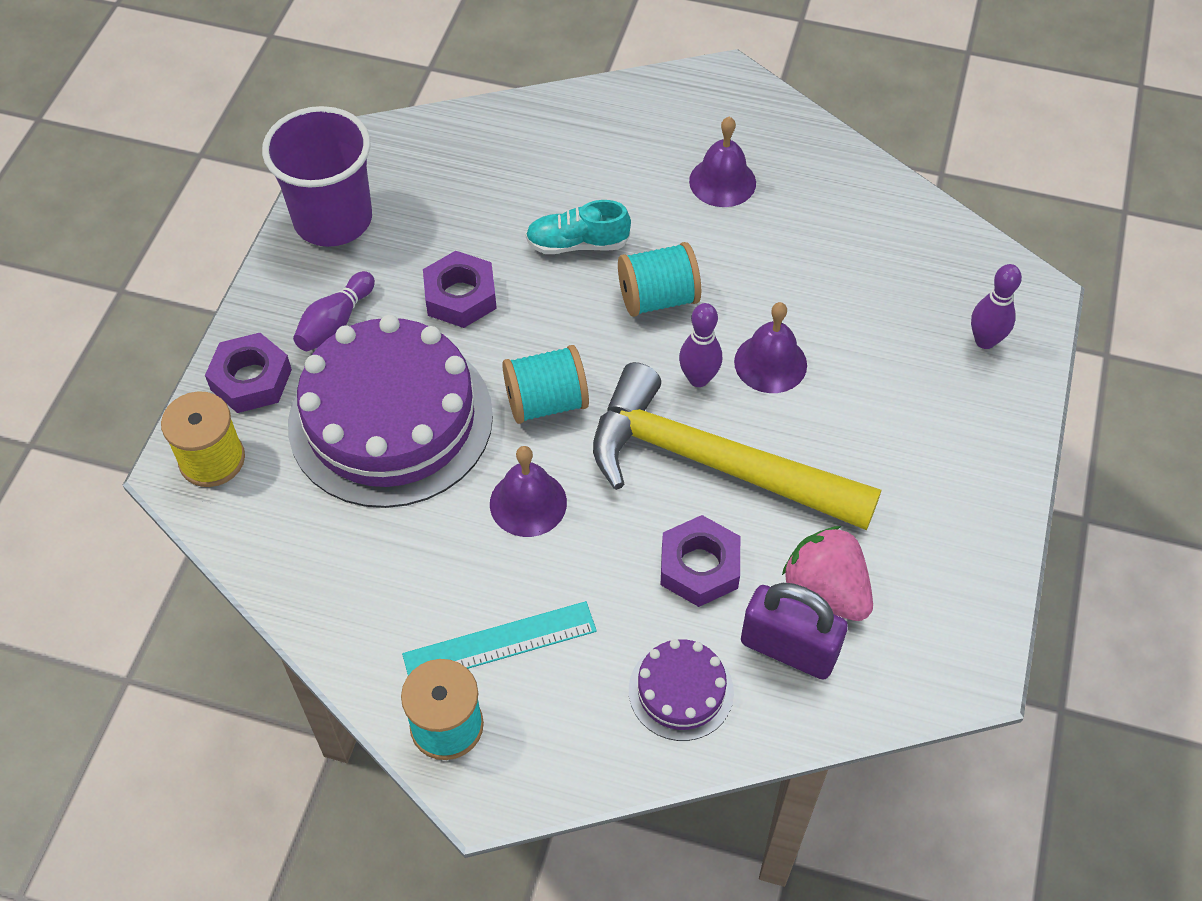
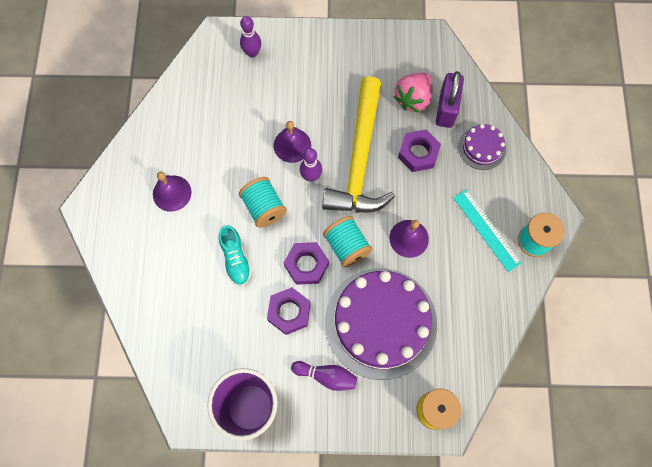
camera: 105 degrees left, 15 degrees up
(251, 379) = (377, 410): purple nut -> purple nut (306, 265)

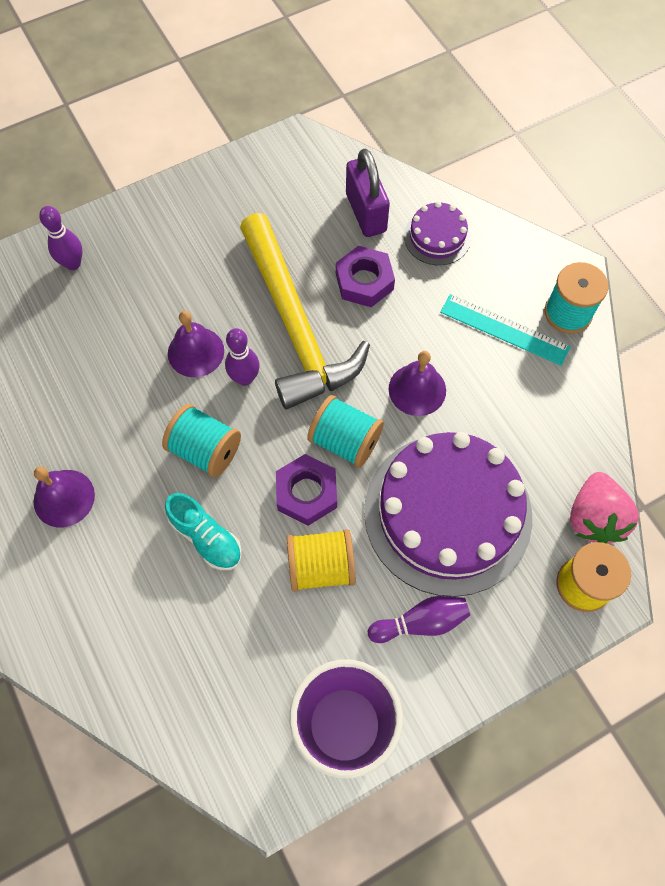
camera: 30 degrees left, 5 degrees down
(289, 312) = (321, 567): purple nut -> yellow spool
(413, 99) = (317, 221): pink strawberry -> pink strawberry (594, 518)

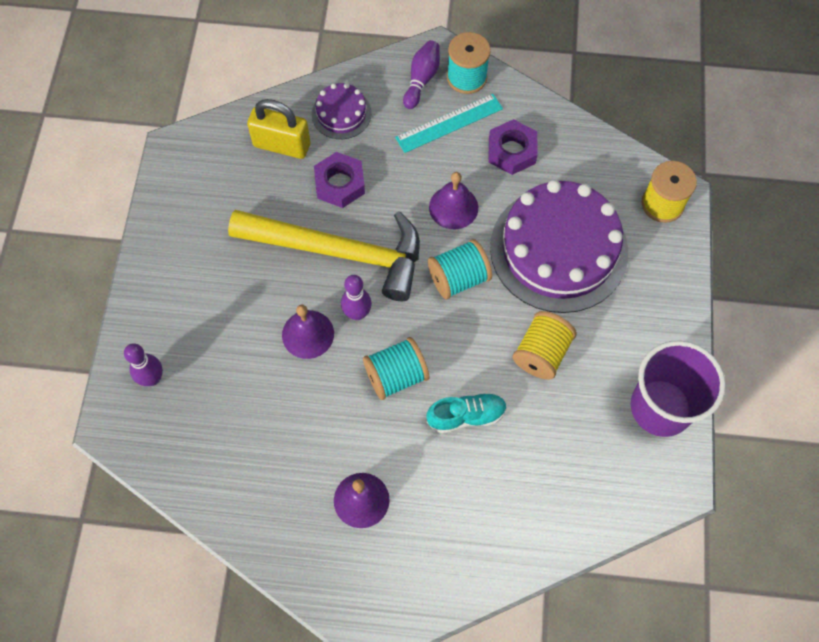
camera: 55 degrees left, 0 degrees up
(306, 493) = (480, 328): purple nut -> purple nut (511, 151)
(366, 213) = (282, 145): purple padlock -> yellow padlock
(421, 622) = (623, 316): purple bowling pin -> purple bowling pin (421, 79)
(594, 518) = (623, 166): pink strawberry -> none

